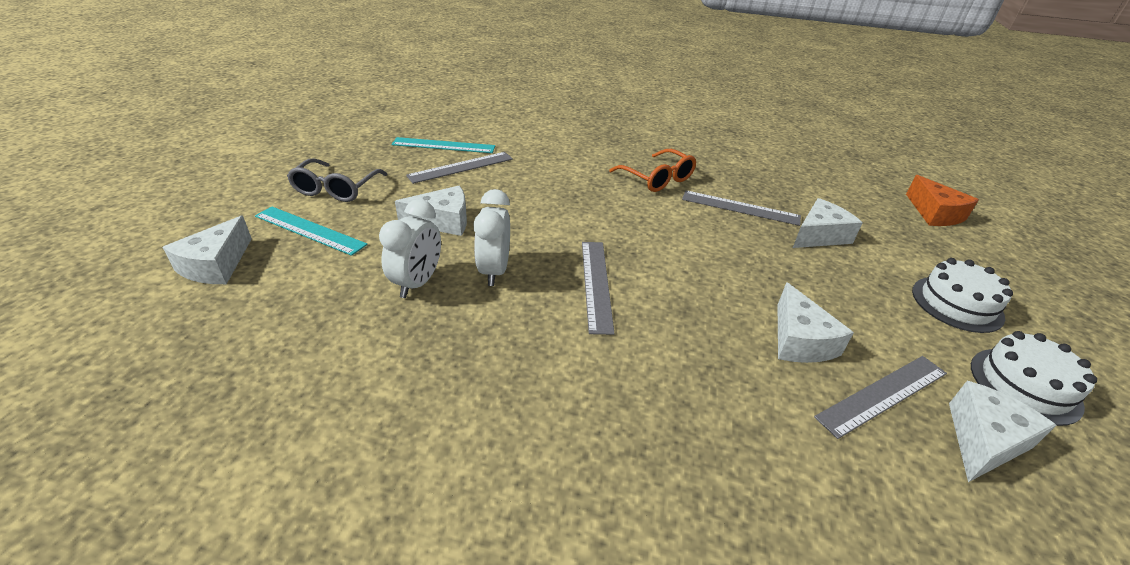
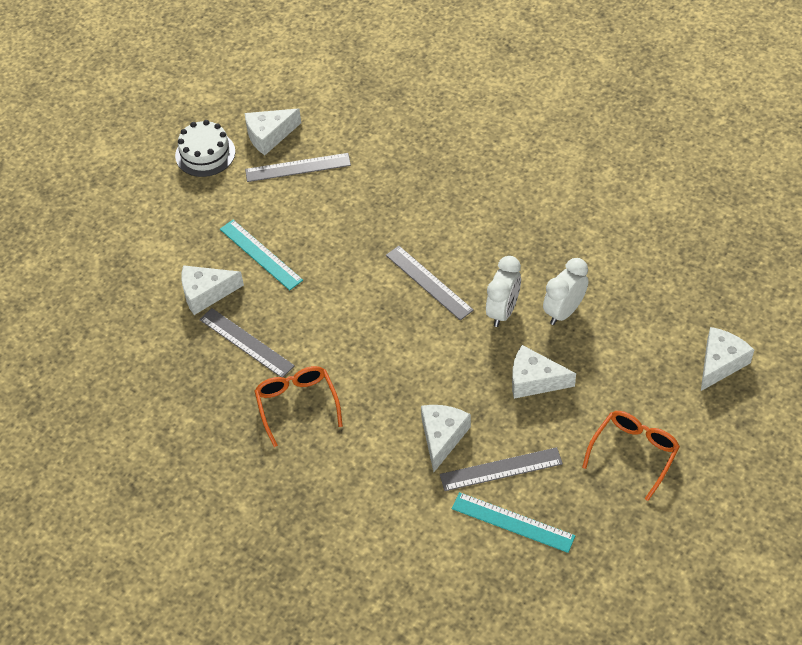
camera: 155 degrees left, 15 degrees up
(309, 230) = (652, 392): turquoise ruler -> turquoise ruler (261, 254)
(336, 189) = (634, 453): grey glasses -> orange glasses
(596, 284) = (429, 282): grey ruler -> grey ruler turned 60 degrees counterclockwise
(799, 340) = (315, 208): white cheese -> white cheese (442, 437)
(934, 213) = (66, 297): orange cheese -> none
(957, 303) = (173, 210): white cake -> none

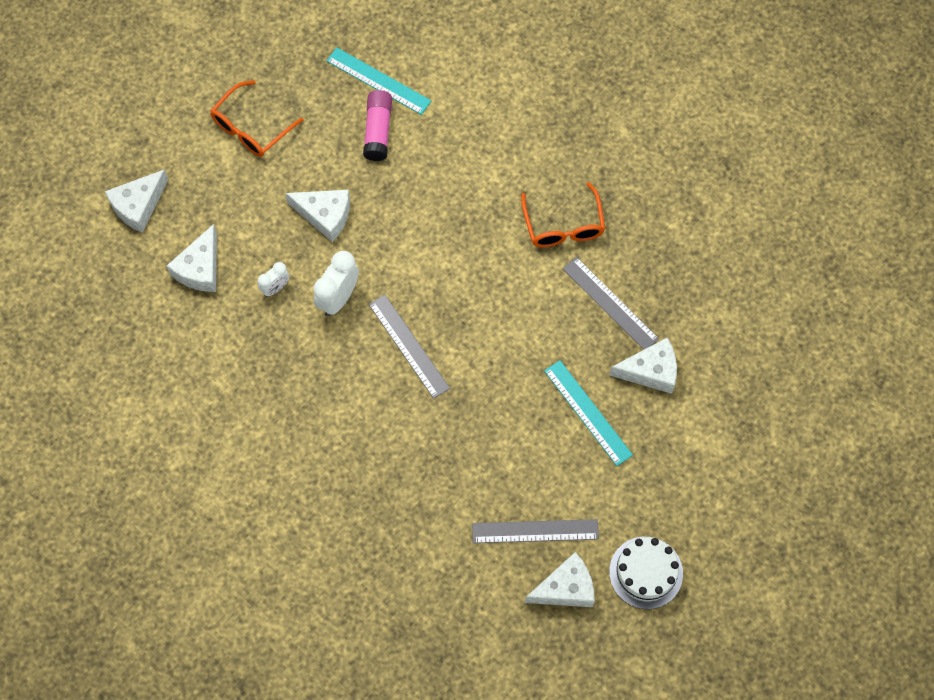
camera: 175 degrees left, 15 degrees up
(442, 437) = (427, 170): white cheese -> white cheese (200, 268)
(501, 469) = (378, 130): grey ruler -> pink glue stick
(564, 311) = (275, 288): white clock -> white clock, size x0.59

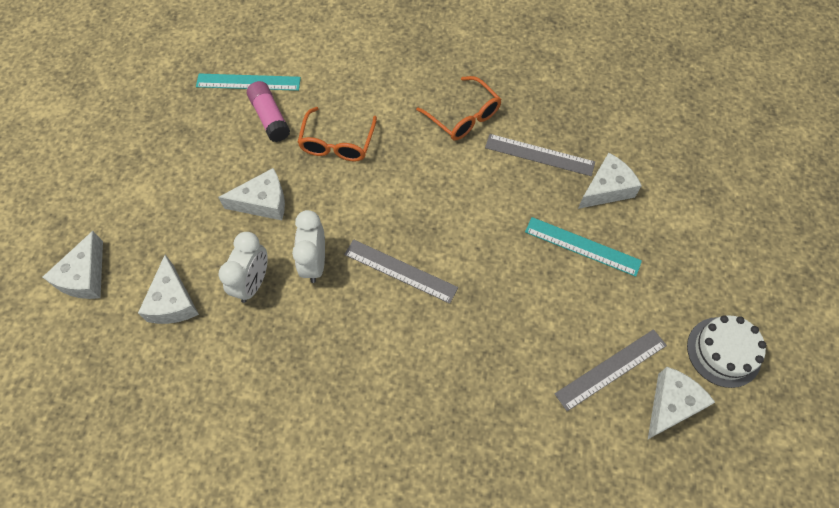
camera: 30 degrees left, 5 degrees down
(251, 128) = (158, 165): orange glasses -> orange glasses (337, 143)
(275, 288) = (253, 283): white clock -> white clock, size x1.70

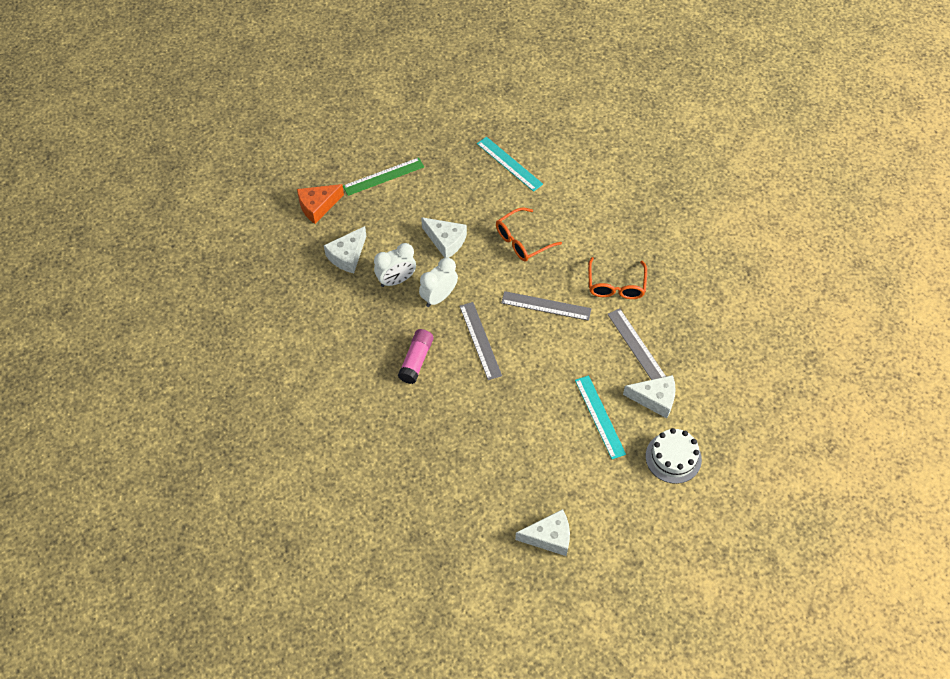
camera: 45 degrees right, 5 degrees down
(85, 277) = (318, 206): white cheese -> orange cheese
(129, 189) = (383, 176): none -> green ruler
(270, 117) = (499, 195): pink glue stick -> pink glue stick (416, 360)
(611, 369) = (537, 490): grey ruler -> grey ruler (546, 306)
(723, 352) = (614, 541): white cake -> white cake (673, 457)

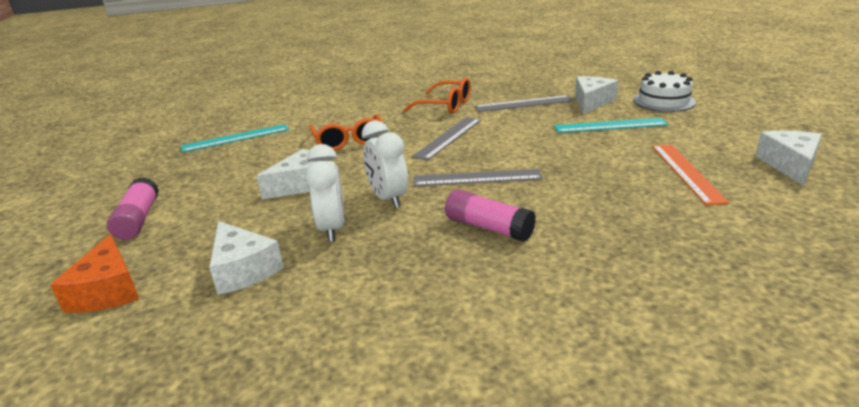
camera: 70 degrees left, 30 degrees down
(383, 176) = (138, 220): green ruler -> pink glue stick
(520, 469) = (686, 172): none -> orange ruler

